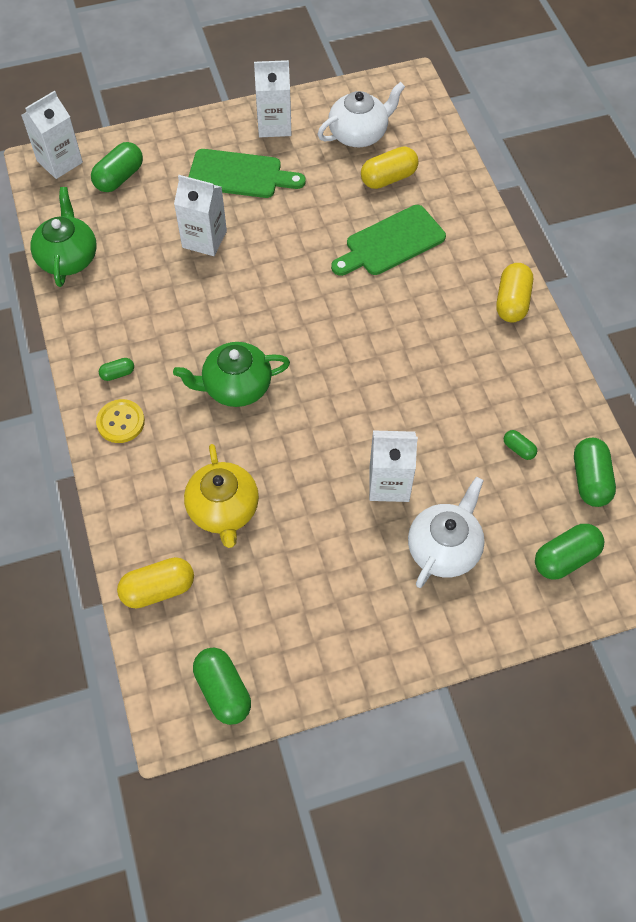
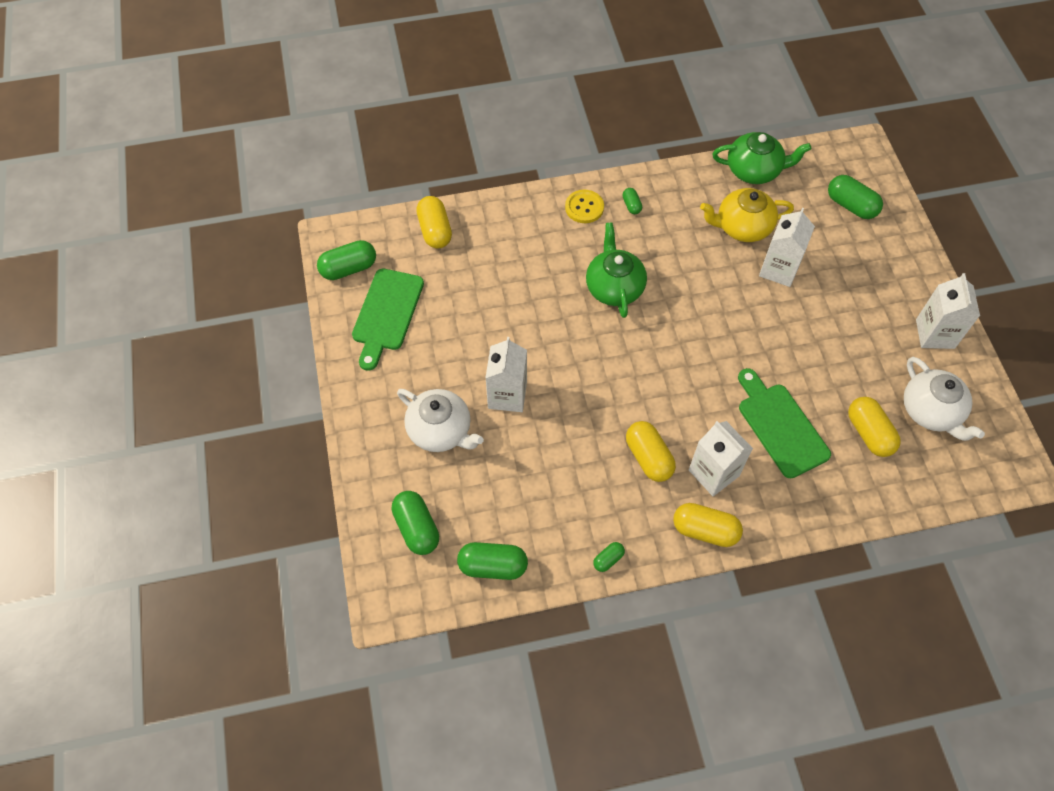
camera: 95 degrees right, 0 degrees up
(59, 162) = (867, 162): white carton -> white carton (713, 473)
(224, 510) = (496, 274): yellow teapot -> yellow teapot (742, 227)
(240, 175) = (862, 301): green cutting board -> green cutting board (387, 314)
(443, 348) = (648, 457): none -> yellow capsule
(518, 449) = (532, 507): green capsule -> green capsule (608, 559)

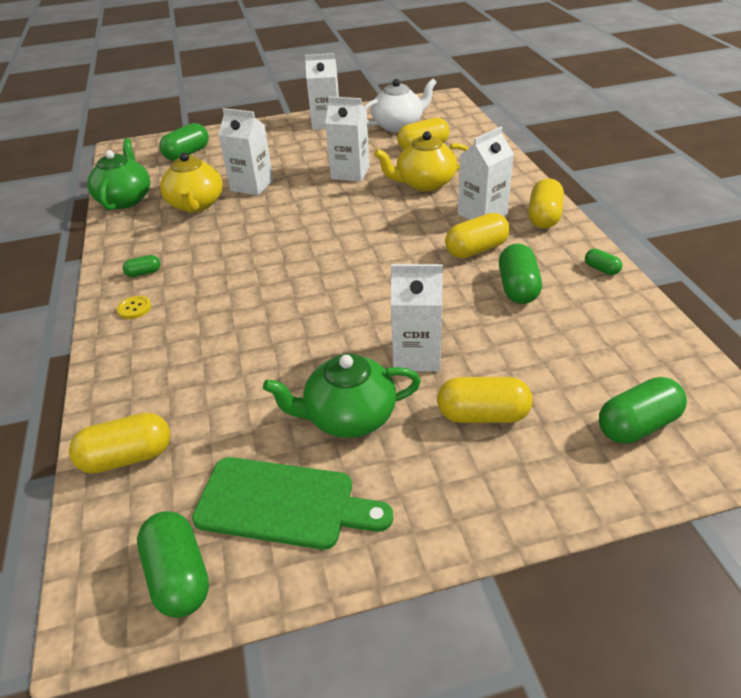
camera: 90 degrees left, 20 degrees down
(441, 430) = (483, 415): white teapot -> yellow capsule
(493, 566) = (653, 350): green capsule -> green capsule (518, 288)
(584, 207) = (134, 308): yellow button -> yellow button, size x0.65
(614, 287) = (260, 280): green teapot -> green teapot (348, 416)
(780, 426) = (424, 183): green cutting board -> yellow teapot
(805, 356) = (350, 173): none -> white carton

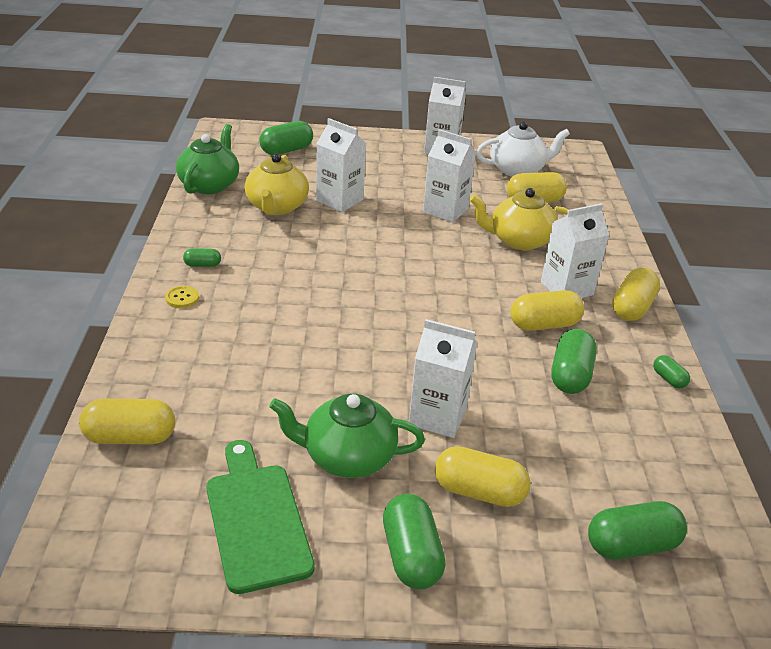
camera: 10 degrees right, 5 degrees down
(179, 576) = (140, 555): green capsule -> green capsule (411, 556)
(283, 503) = (256, 520): green cutting board -> green cutting board turned 135 degrees counterclockwise

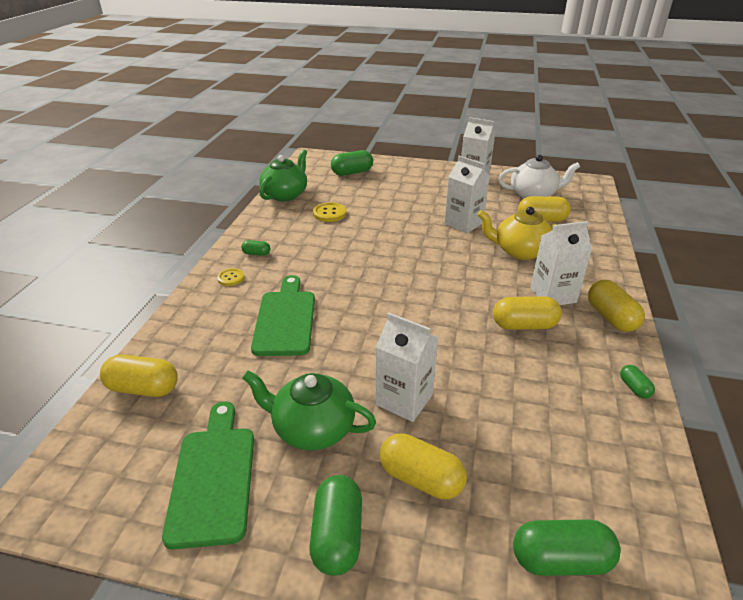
camera: 15 degrees right, 0 degrees up
(270, 342) = (285, 319): none -> green cutting board
(276, 207) = (329, 213): yellow teapot -> yellow button
(339, 200) = (380, 211): white carton -> none
(570, 375) = (537, 374): green capsule -> none
(632, 308) = (611, 317): yellow capsule -> yellow capsule turned 60 degrees counterclockwise

